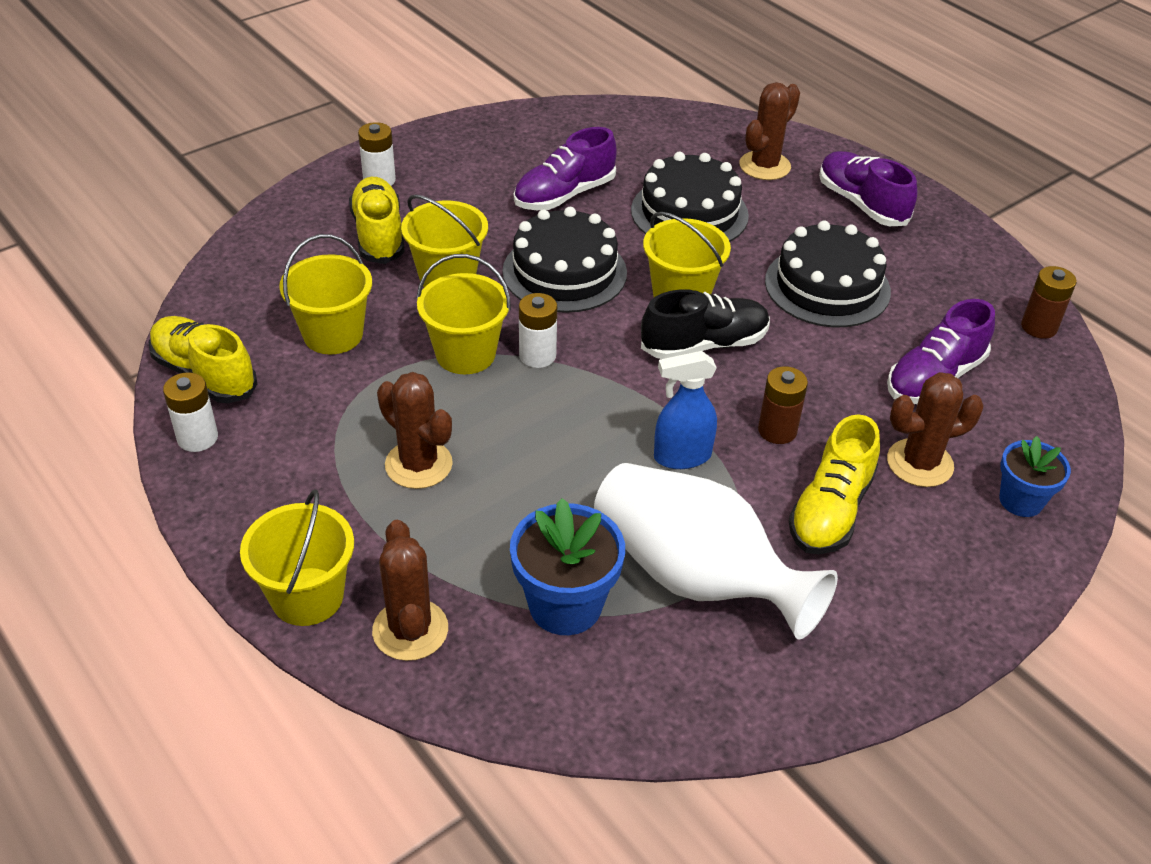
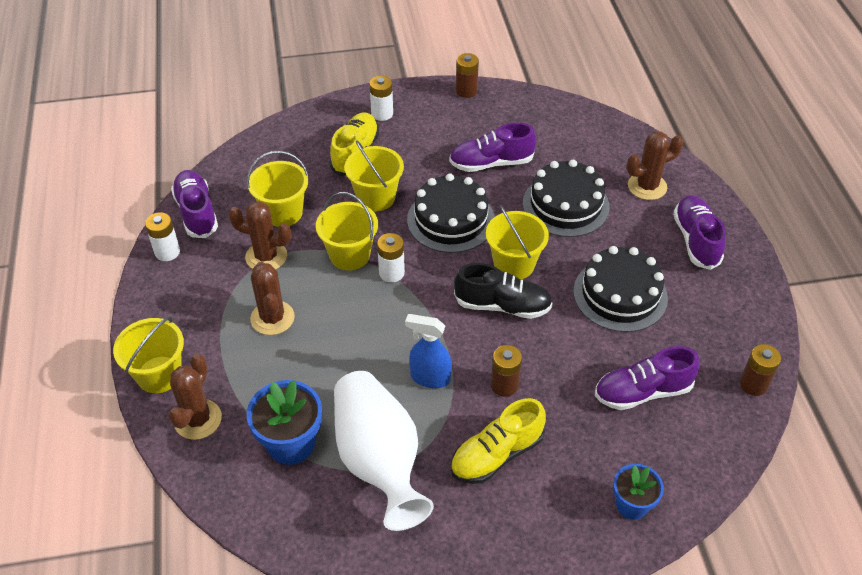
camera: 30 degrees right, 5 degrees up
(204, 374) = (197, 212): yellow shoe -> purple shoe
(469, 126) = (466, 91): none -> brown battery
(919, 463) = (582, 448): brown cactus -> brown cactus (266, 256)

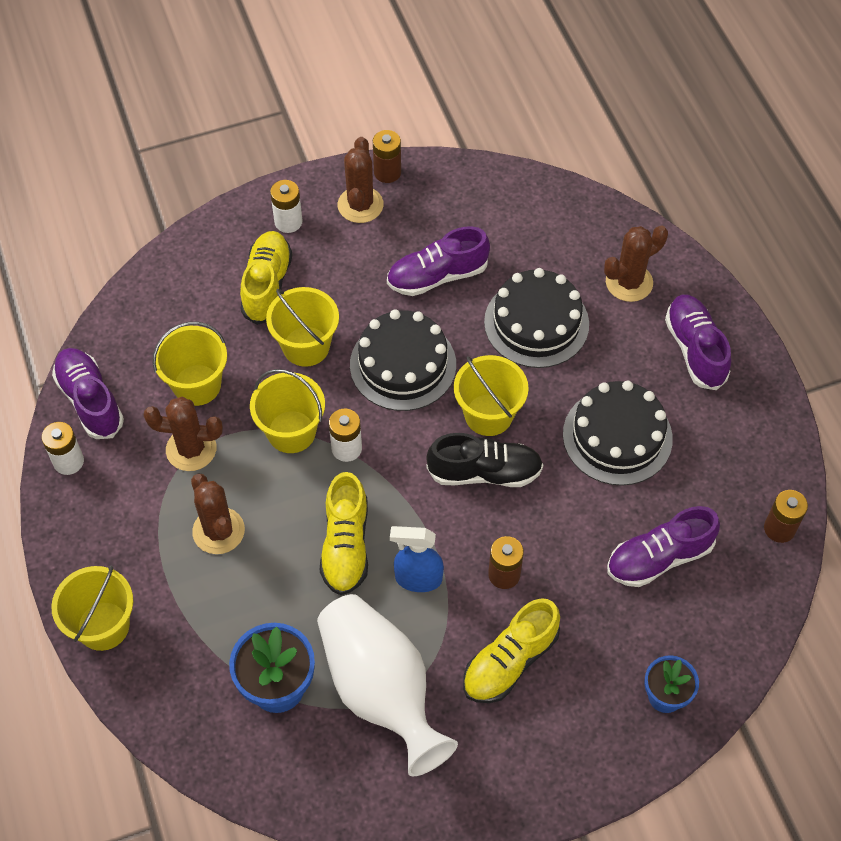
camera: 10 degrees left, 10 degrees up
(198, 419) = (163, 675): brown cactus -> brown cactus (360, 205)
(374, 343) = (346, 545): none -> yellow shoe

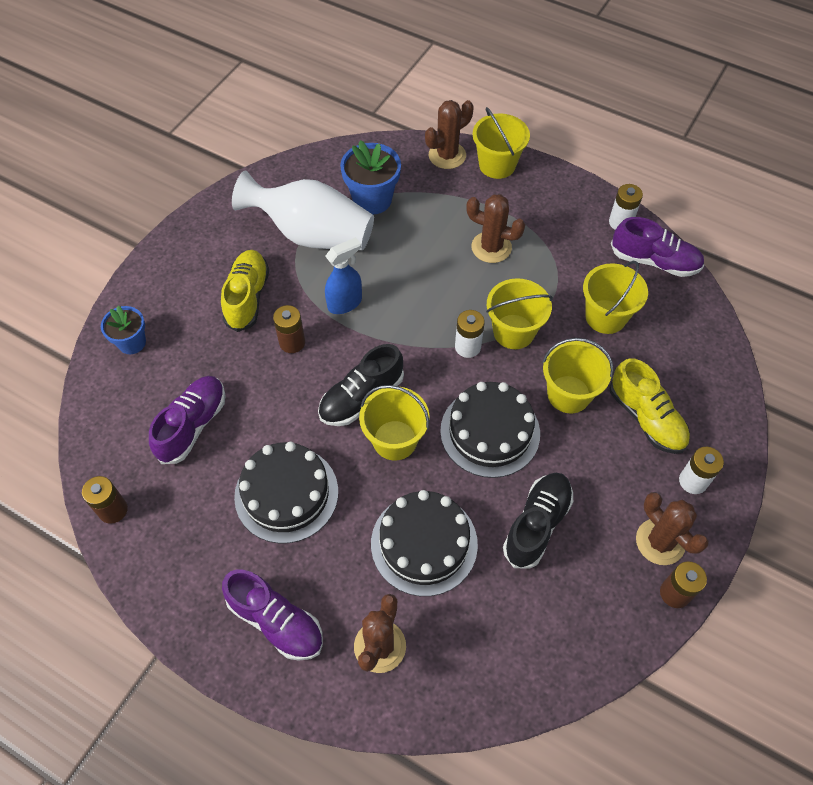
camera: 140 degrees right, 0 degrees up
(191, 449) = (561, 278): brown cactus -> brown cactus (447, 155)
(346, 545) = (408, 291): yellow shoe -> none
(437, 276) = (537, 524): purple shoe -> black shoe

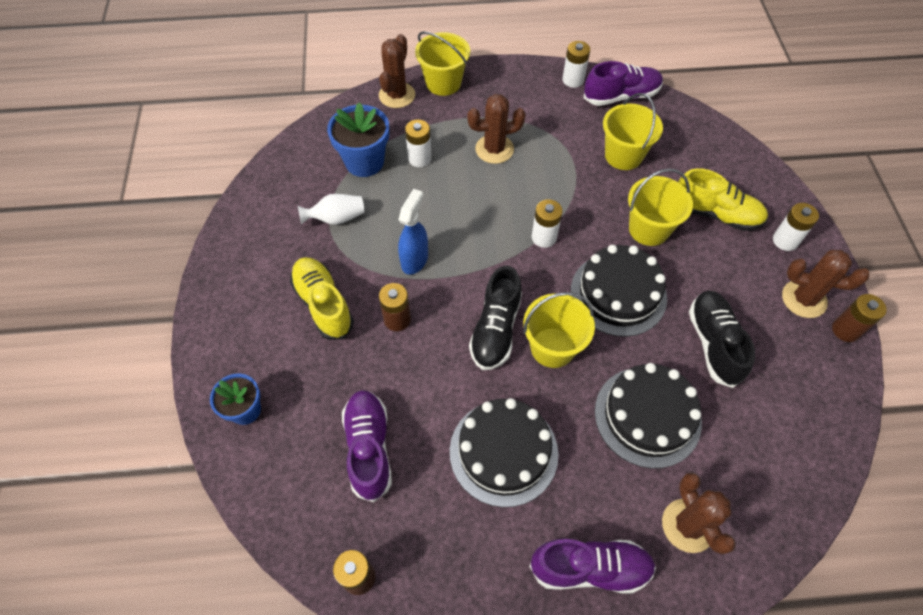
camera: 35 degrees left, 0 degrees up
(312, 234) = (336, 218): white vase -> white vase, size x0.46
(420, 221) = (419, 158): none -> white battery
(513, 332) = (568, 205): yellow bucket -> none

